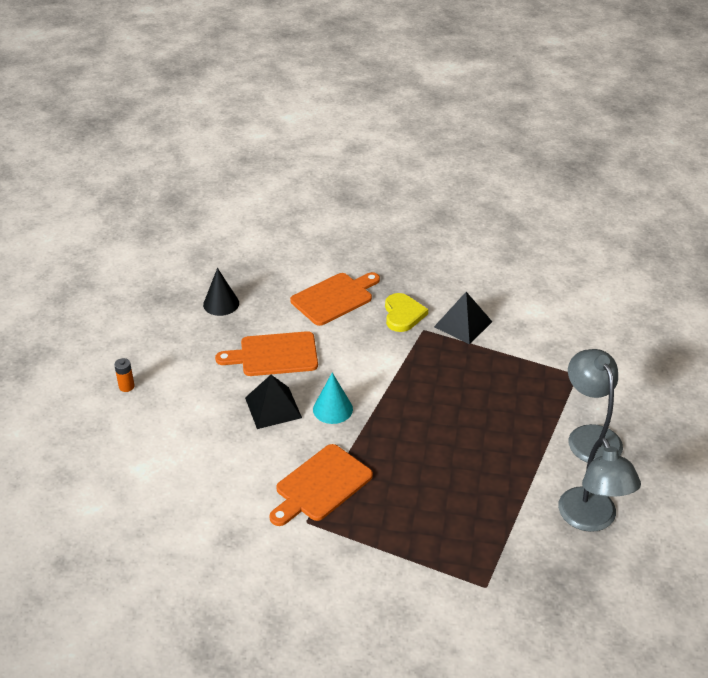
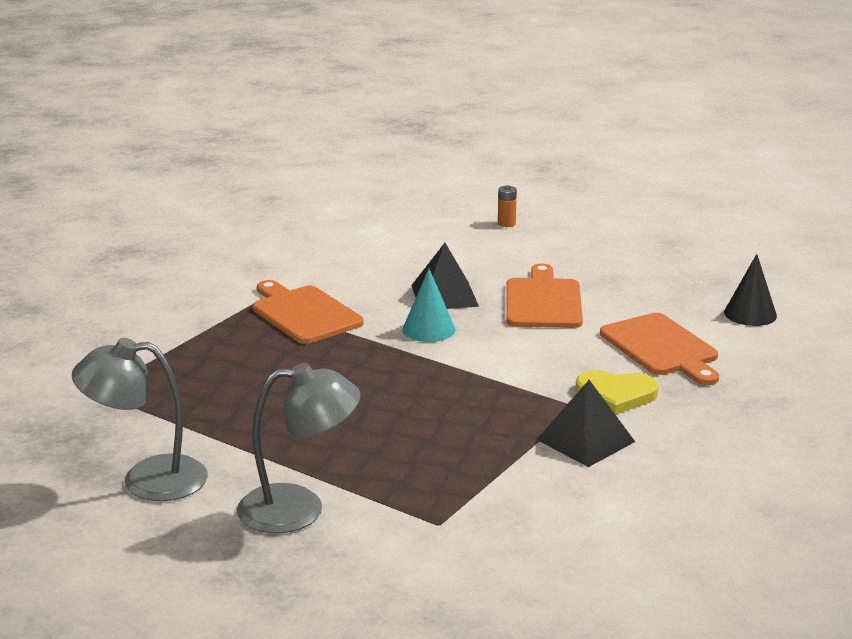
camera: 100 degrees right, 15 degrees down
(221, 304) = (654, 275): black cone -> black cone (750, 314)

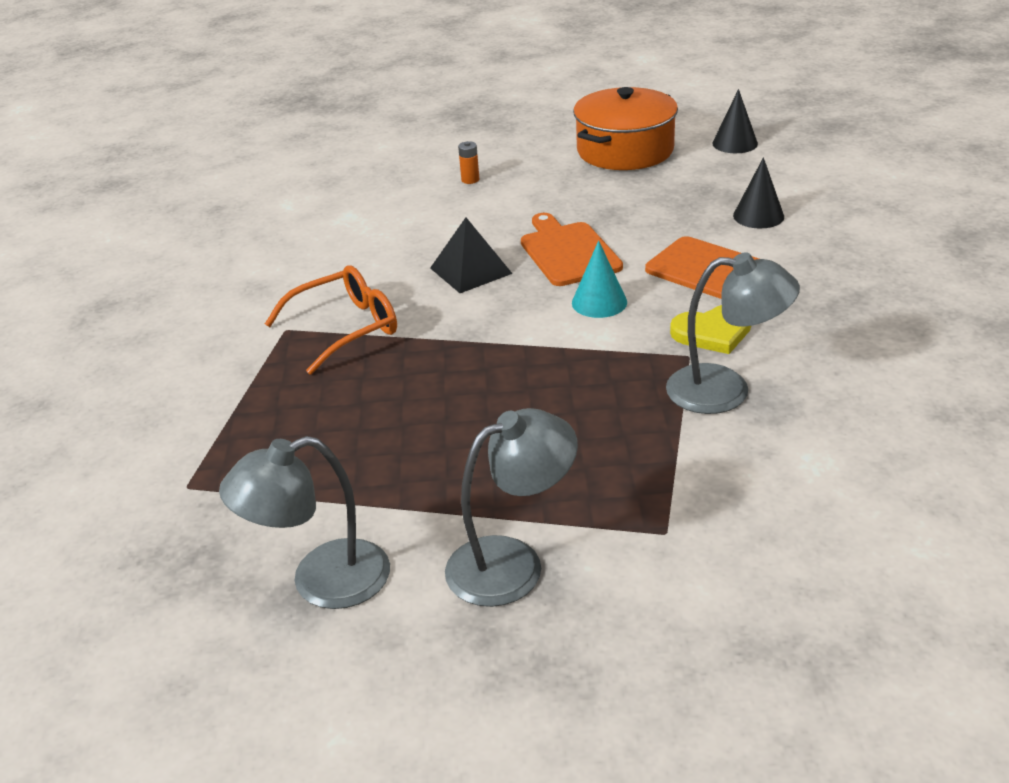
camera: 20 degrees left, 10 degrees up
(304, 313) = (346, 328): orange cutting board -> orange glasses
(428, 329) = (484, 311): turquoise cone -> turquoise cone (599, 302)
(585, 440) = (726, 390): black pyramid -> grey lamp
(673, 230) = (625, 150): none -> orange pot
(787, 248) = (735, 143): none -> black cone

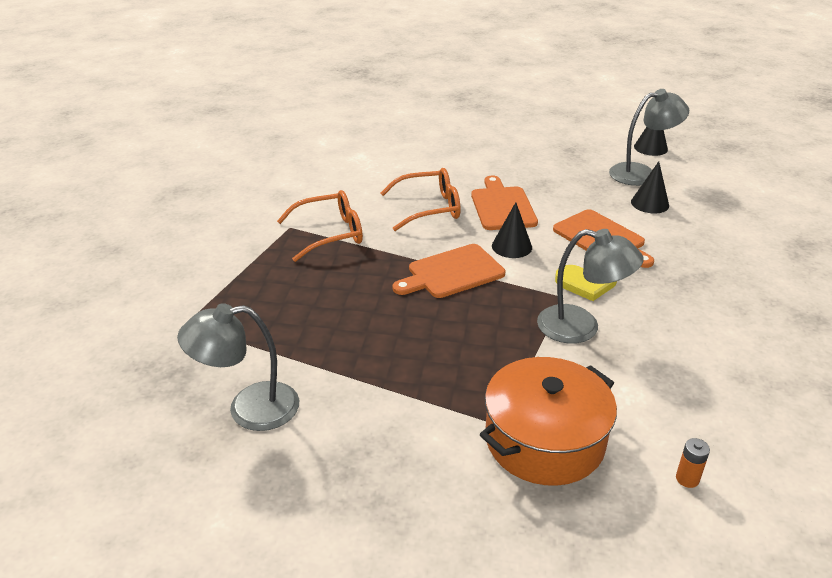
camera: 10 degrees right, 0 degrees up
(470, 180) = (452, 144): orange battery -> orange battery (687, 479)
(470, 270) = (429, 208): black pyramid -> orange glasses
(512, 563) = (383, 423): grey lamp -> grey lamp (641, 173)
(532, 351) = (452, 273): none -> orange cutting board
(599, 302) = (511, 246): turquoise cone -> black cone
(625, 150) = (568, 140): orange pot -> orange pot (544, 440)

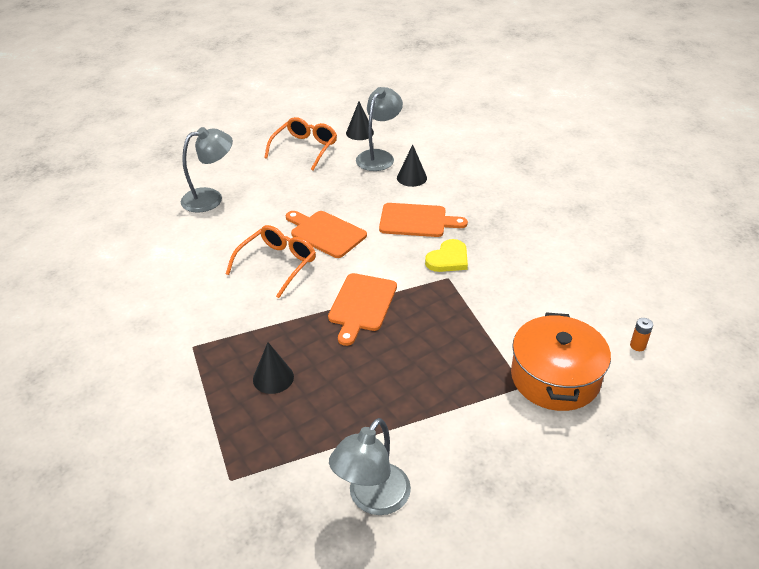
camera: 45 degrees left, 5 degrees up
(330, 234) = (233, 331): orange glasses -> orange glasses (305, 148)
(511, 246) = (372, 260): black cone -> black cone (273, 378)
(581, 327) = (483, 292): grey lamp -> grey lamp (210, 198)

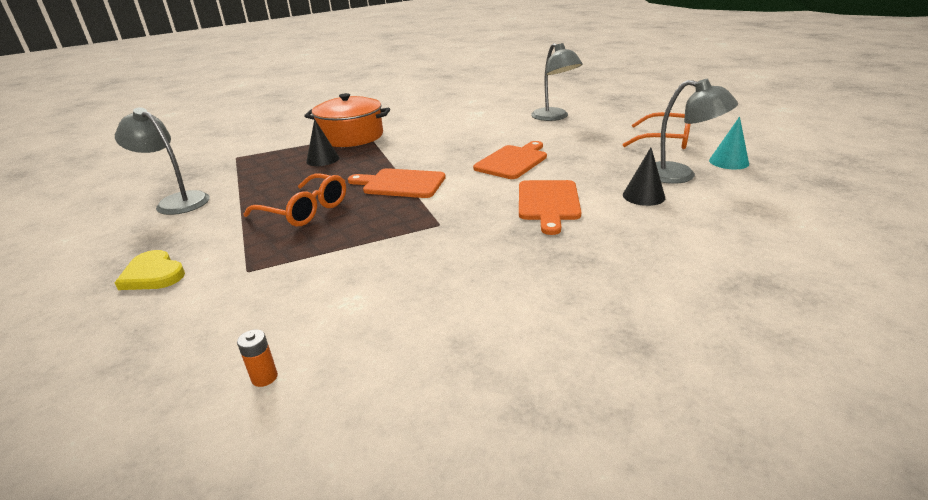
camera: 90 degrees right, 10 degrees down
(277, 264) = (462, 148): orange glasses -> orange glasses (305, 210)
(359, 132) = (728, 162): black cone -> turquoise cone
(448, 259) = (475, 223): yellow heart -> yellow heart (153, 274)
(555, 377) = (246, 294): orange pot -> orange pot (351, 136)

